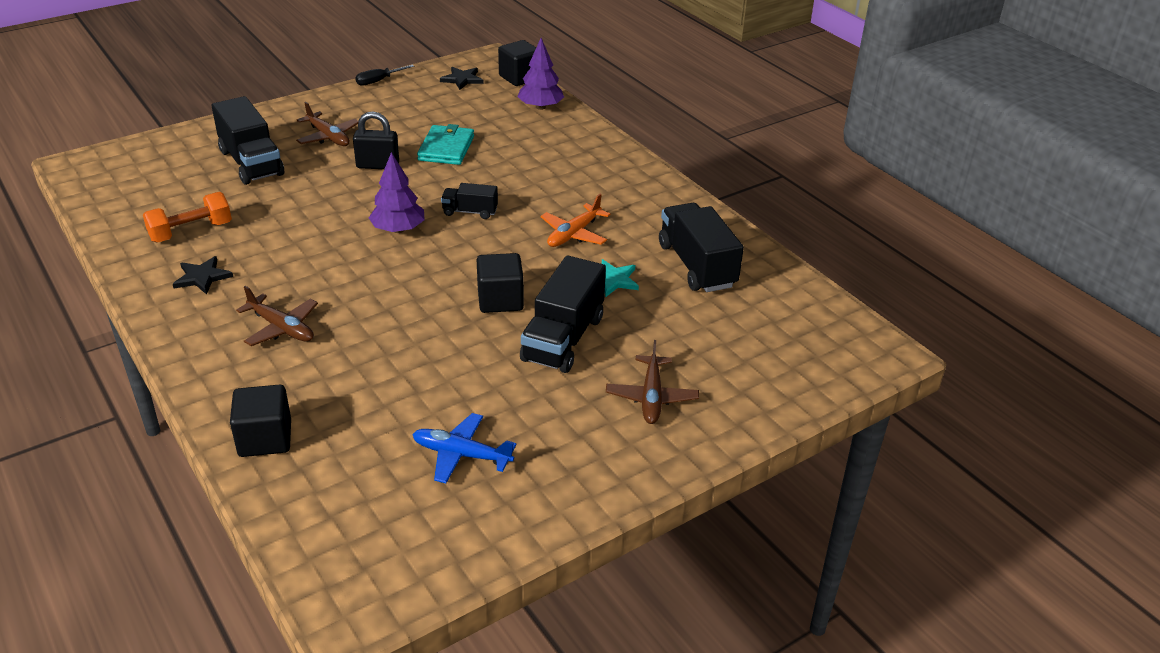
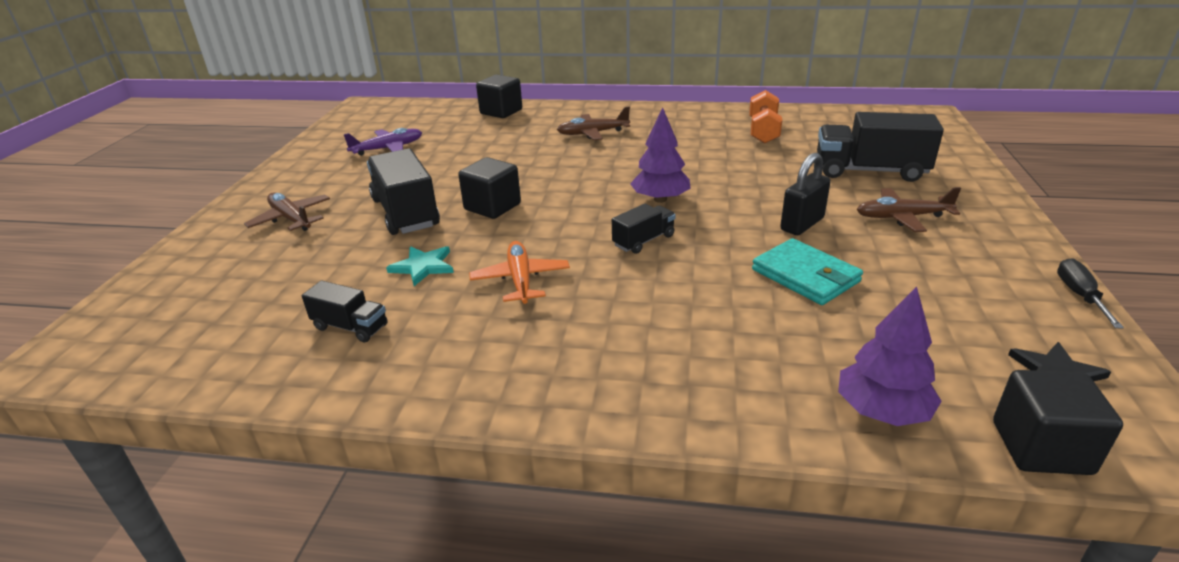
camera: 135 degrees right, 5 degrees down
(202, 277) = (692, 124): black star -> none
(461, 455) = (388, 148): blue plane -> purple plane
(697, 265) = (350, 327): black truck -> black truck, size x0.53

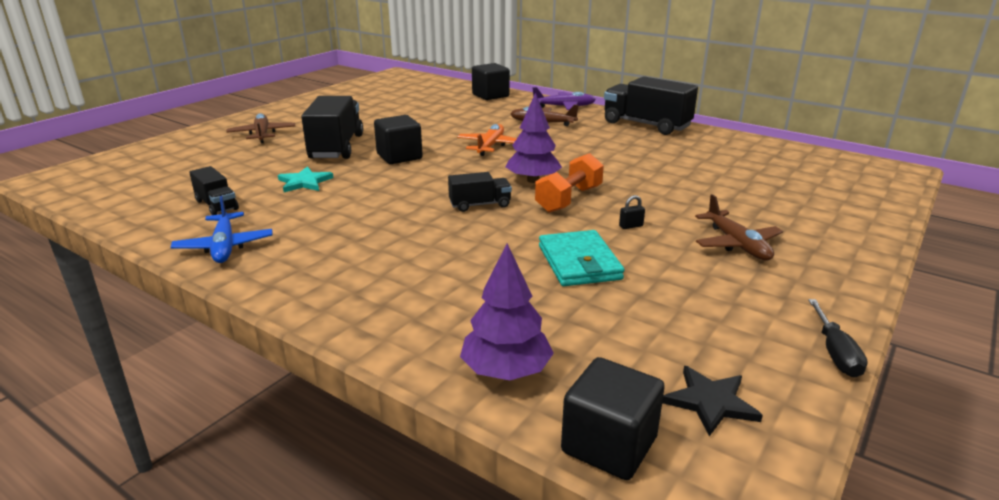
camera: 25 degrees right, 5 degrees down
(388, 148) = (377, 104): purple plane -> purple plane (564, 107)
(429, 376) = (224, 246): none -> blue plane
(520, 280) = (356, 207): orange plane -> orange plane (490, 146)
(763, 131) = (697, 151): orange dumbbell -> orange dumbbell (569, 199)
(802, 224) = (631, 226): black padlock -> black padlock, size x0.45
(870, 171) = (759, 202): black truck -> black truck (646, 125)
(902, 217) = (737, 244): brown plane -> brown plane turned 135 degrees counterclockwise
(1079, 295) = (835, 353): black screwdriver -> black screwdriver turned 150 degrees clockwise

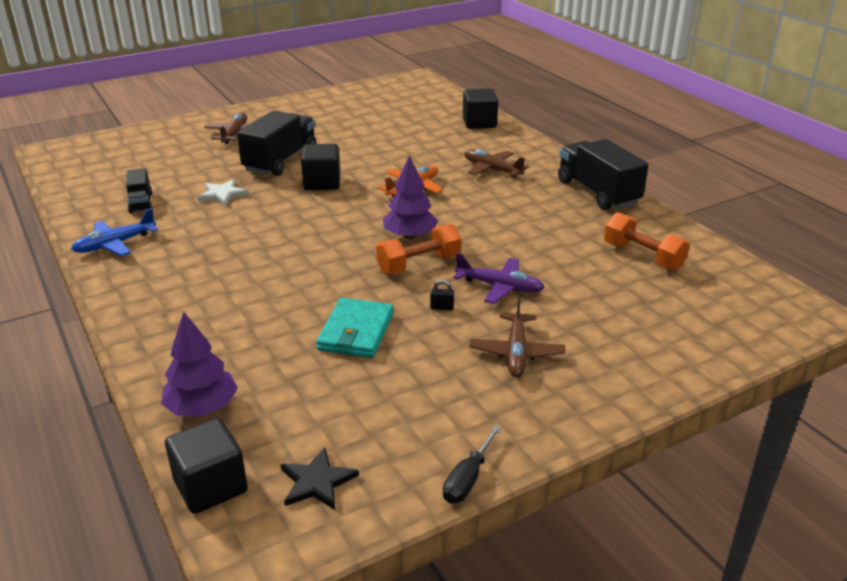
camera: 25 degrees right, 5 degrees up
(224, 246) = (115, 244): blue plane -> blue plane turned 45 degrees clockwise
(305, 182) = (222, 194): turquoise star -> white star
(480, 205) = (336, 252): black truck -> none
(564, 107) = (538, 152): purple plane -> purple plane (500, 287)
(737, 159) = (642, 257): none -> orange dumbbell

